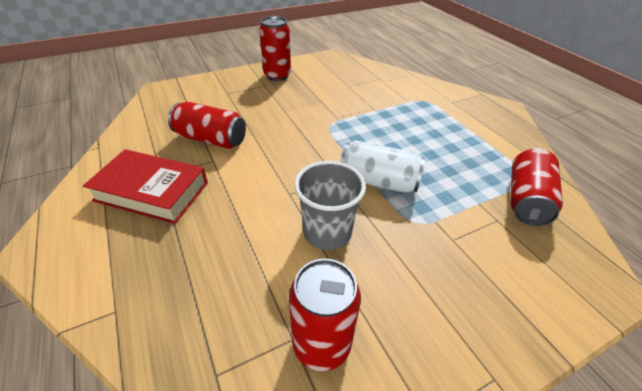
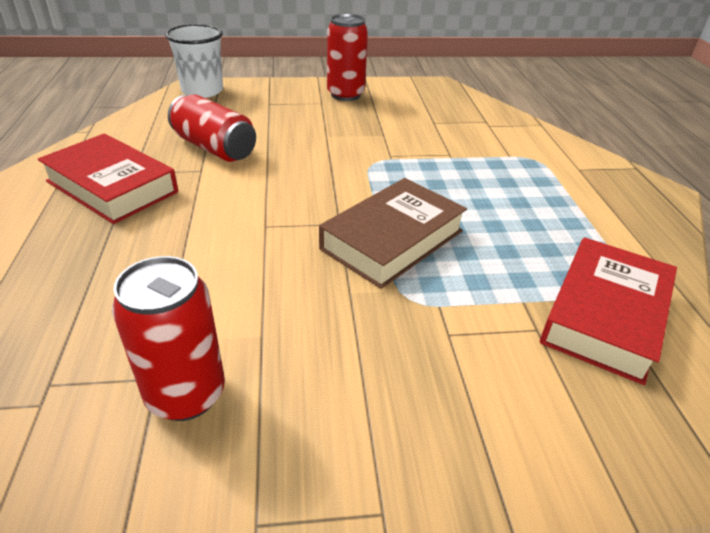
camera: 20 degrees right, 5 degrees down
(169, 92) = (202, 91): none -> white cup
(327, 232) = (281, 279): grey cup -> none
(378, 181) = (392, 240): white can -> brown book
(526, 199) = (604, 315): red can -> red book

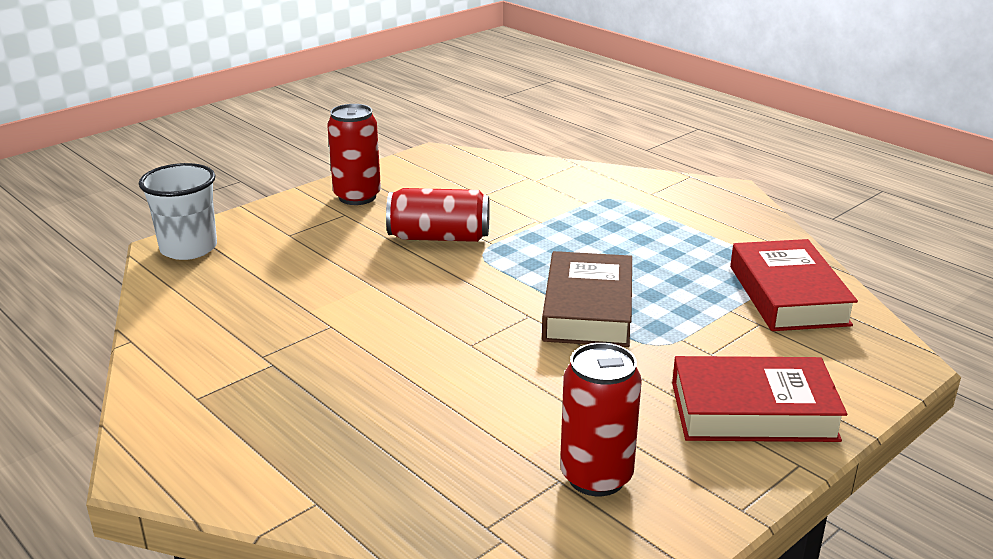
camera: 35 degrees left, 10 degrees down
(112, 186) = (265, 377): red book -> red book (753, 411)
(214, 148) = (308, 300): red can -> red can (439, 237)

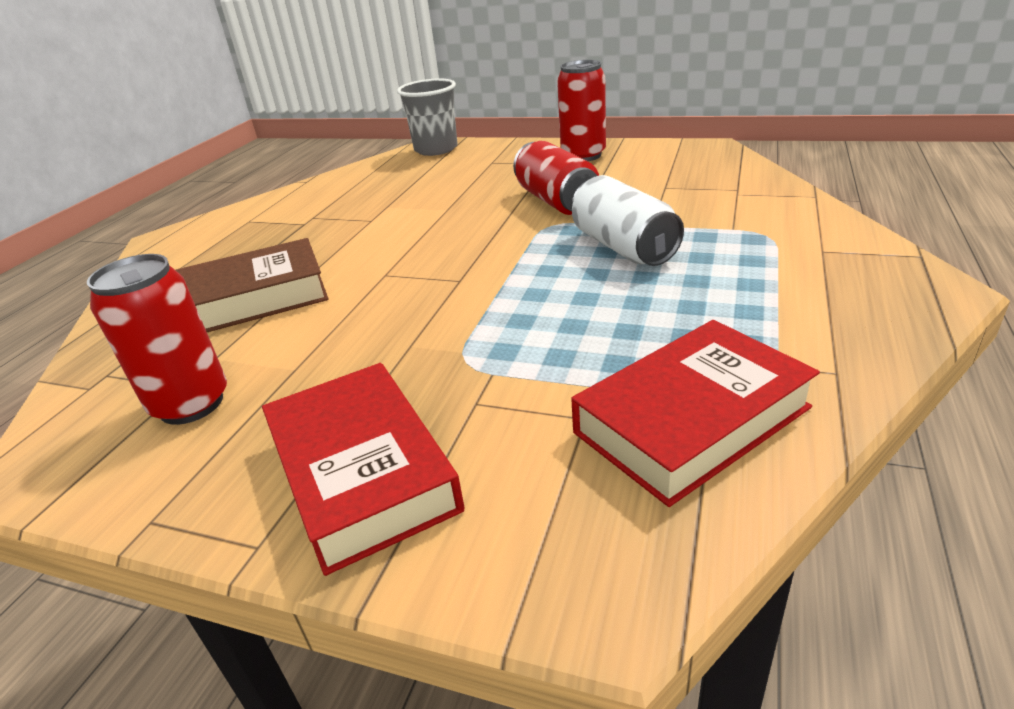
camera: 65 degrees right, 5 degrees up
(188, 248) = (436, 149): white cup -> grey cup
(562, 243) = (623, 247): none -> white can
(588, 309) = (500, 302): brown book -> brown book (252, 299)

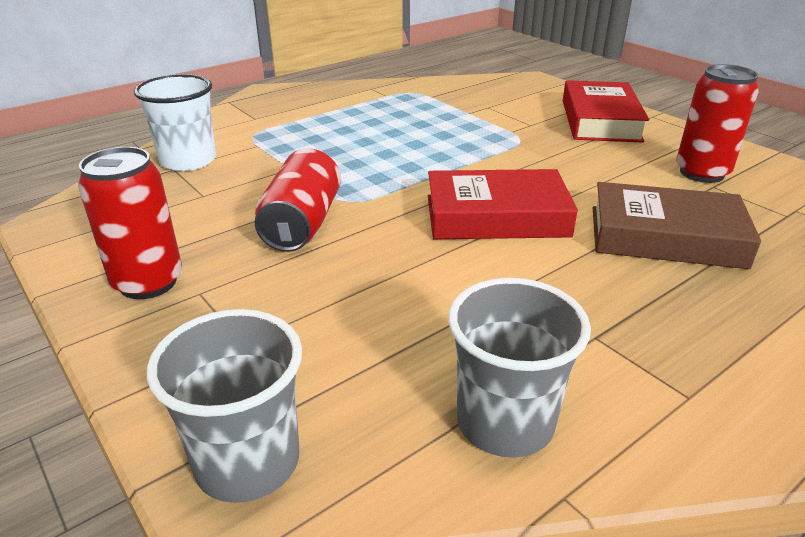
camera: 150 degrees left, 0 degrees up
(340, 186) = (505, 422): none -> grey cup
(623, 247) = (340, 161): white can -> none
(691, 420) = (448, 95): red book -> red book (496, 216)
(745, 196) = (188, 161): none -> white cup

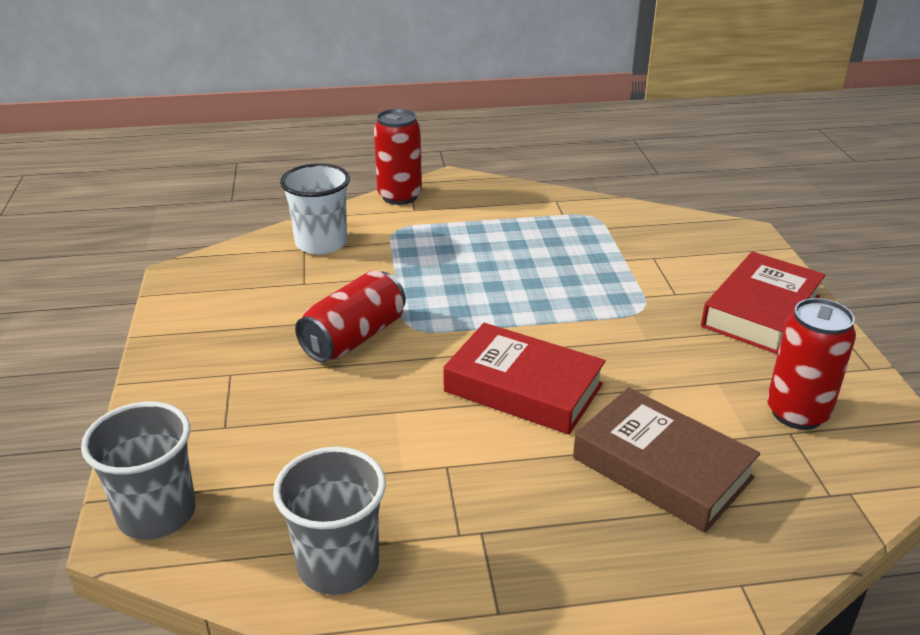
camera: 30 degrees right, 0 degrees up
(148, 282) = (204, 352): red can -> red can (399, 196)

